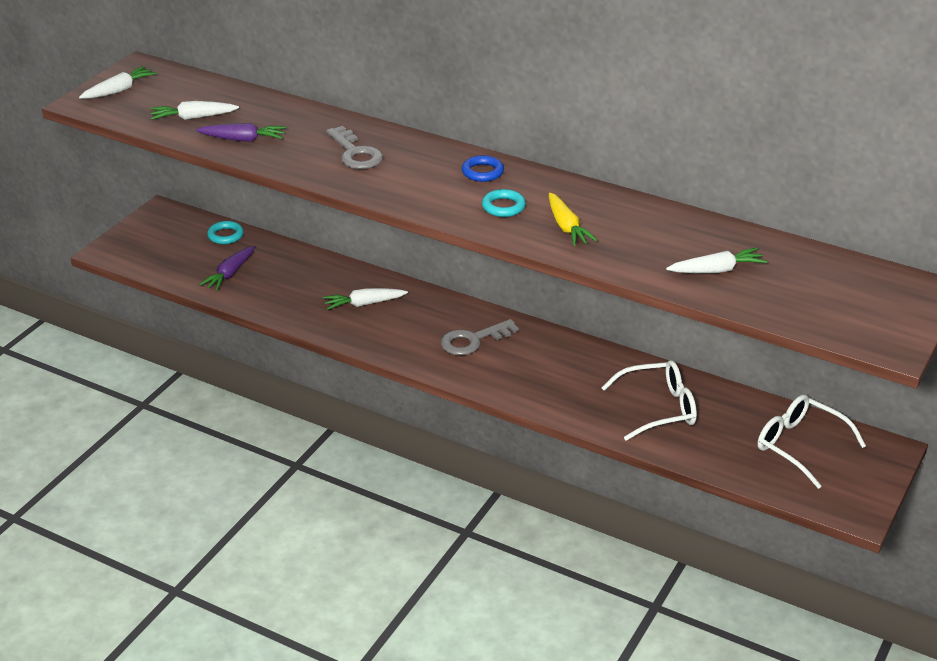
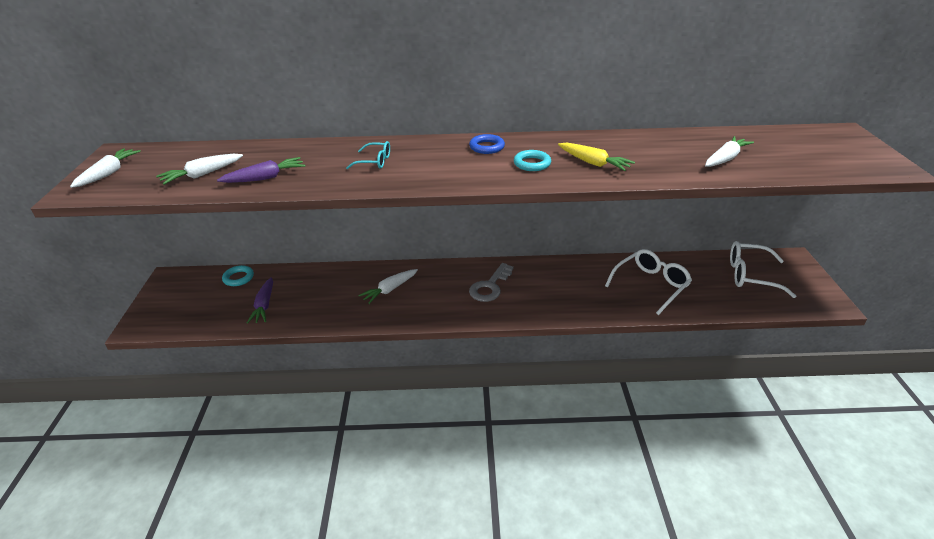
camera: 30 degrees left, 0 degrees up
(356, 153) = (375, 162): grey key -> turquoise glasses

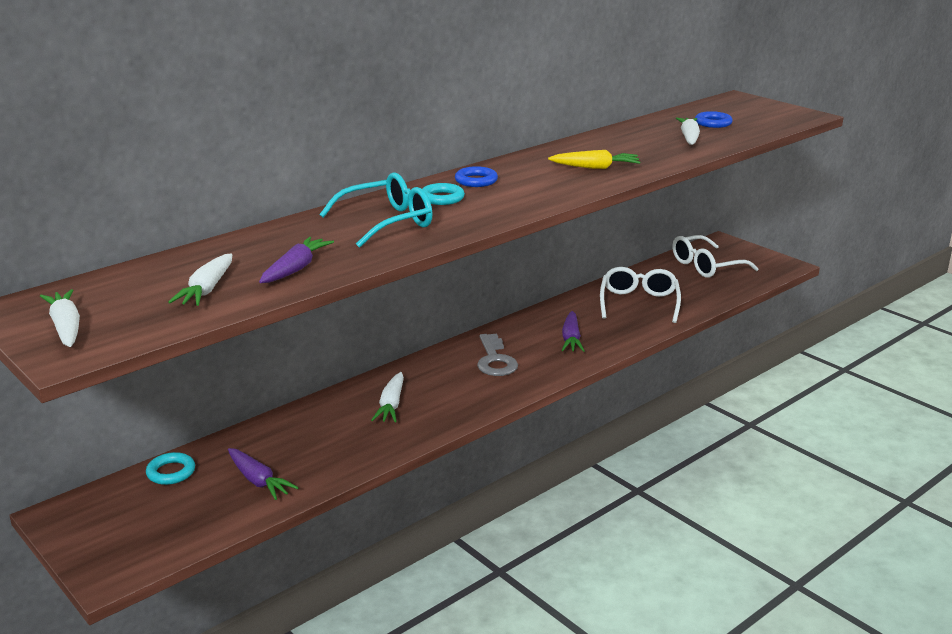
camera: 40 degrees left, 10 degrees down
(375, 162) = (388, 222): turquoise glasses -> turquoise glasses, size x1.81
(532, 164) = (544, 182): turquoise ring -> turquoise ring (442, 198)
(561, 293) = (571, 339): none -> purple carrot
(774, 151) = (713, 123): none -> blue ring

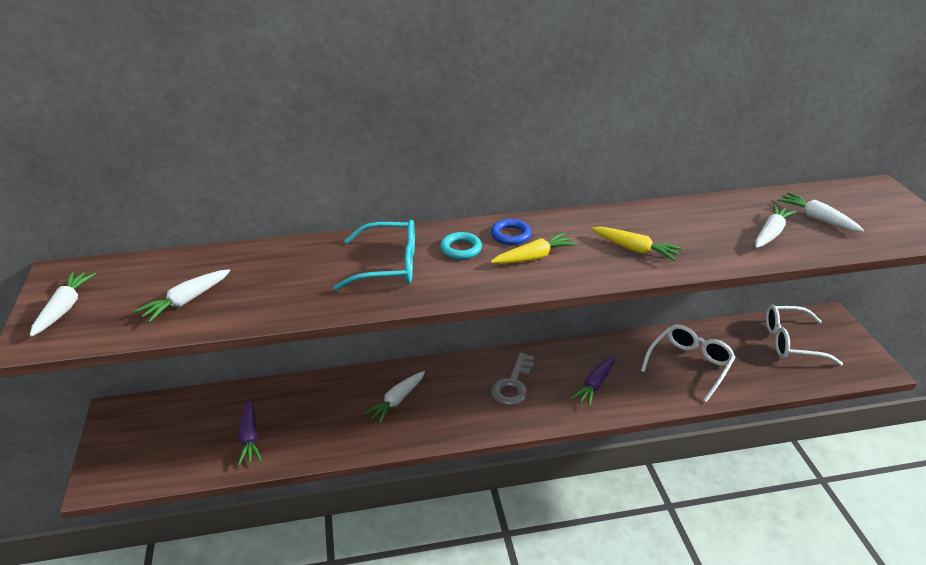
camera: 30 degrees right, 10 degrees up
(171, 472) = (205, 403): turquoise ring -> none
(296, 269) = (267, 299): purple carrot -> none
(515, 189) = (534, 257): none -> yellow carrot
(713, 123) = (817, 218): blue ring -> white carrot

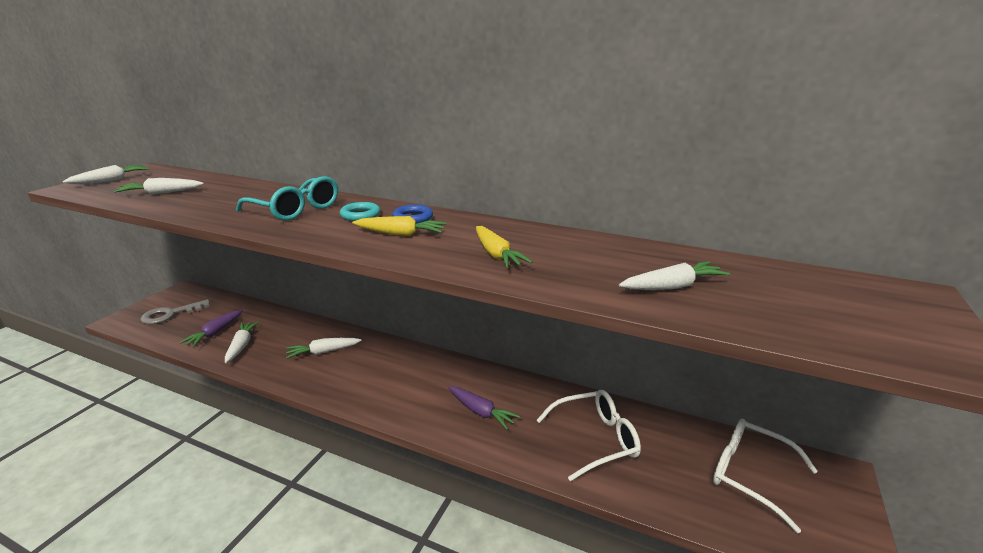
camera: 35 degrees right, 10 degrees down
(513, 385) = (415, 379): grey key -> grey key (170, 314)
(595, 385) = (481, 412): purple carrot -> purple carrot turned 120 degrees counterclockwise
(817, 218) = (762, 293): white carrot -> white carrot (241, 345)

